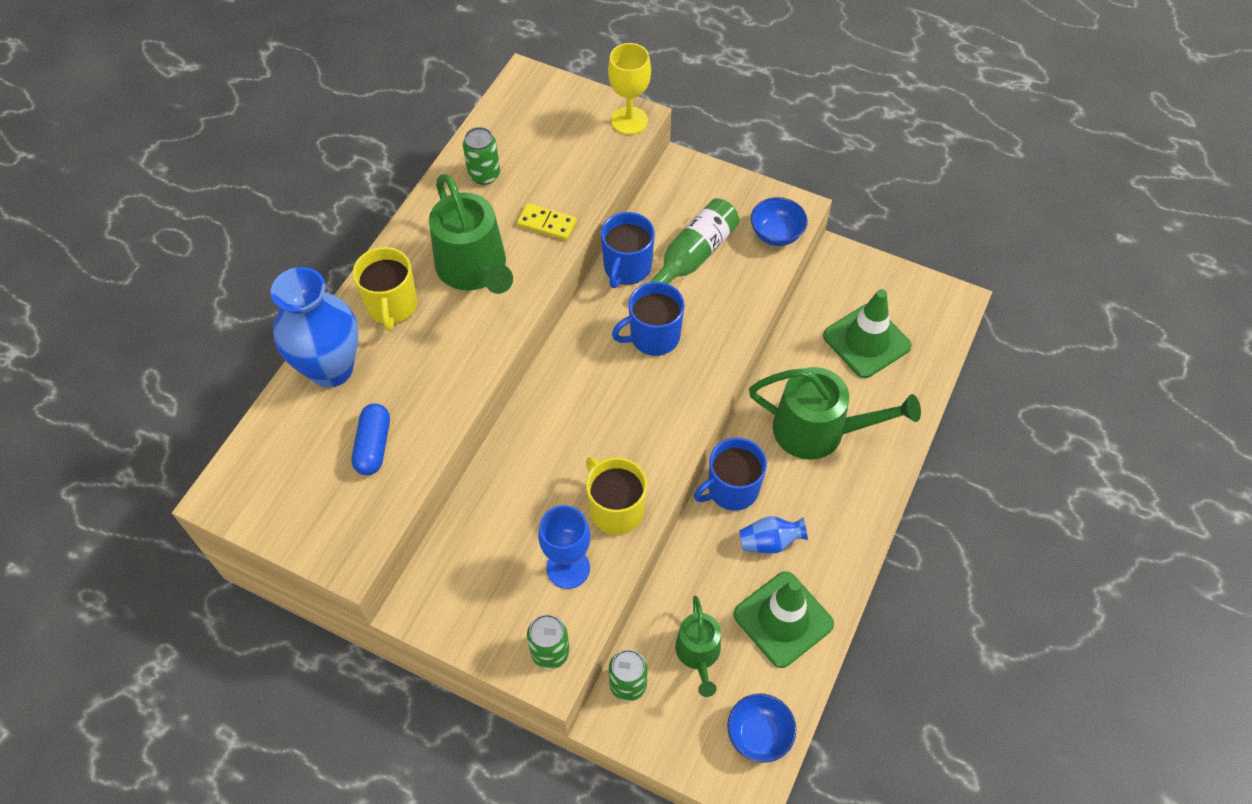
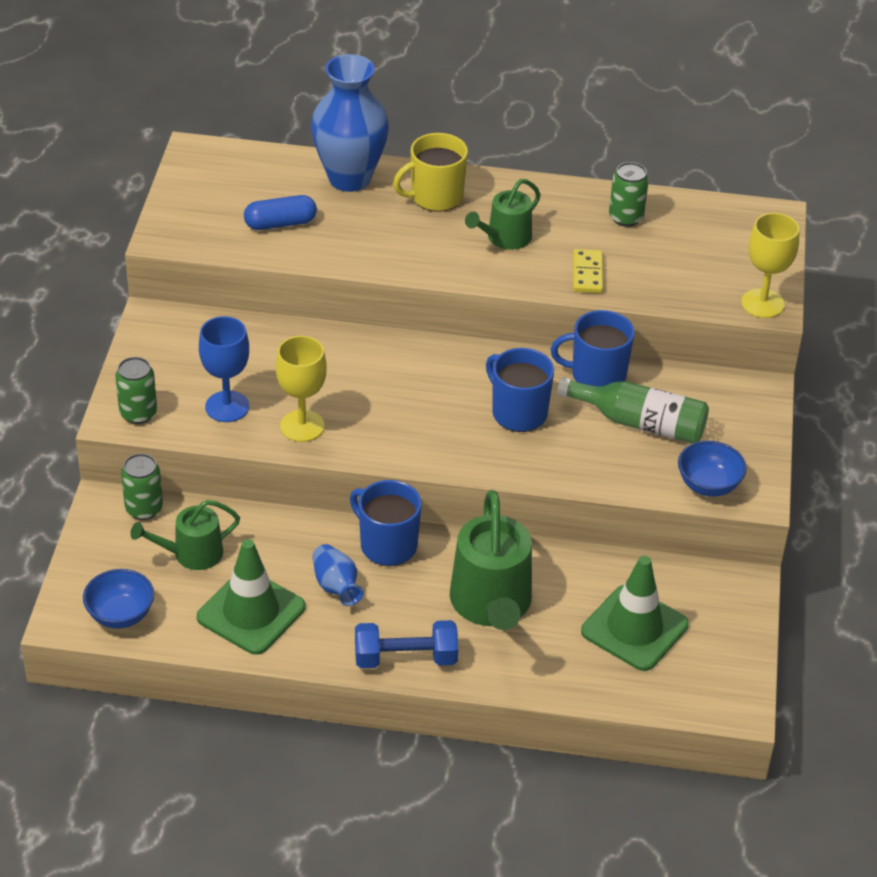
camera: 70 degrees right, 15 degrees down
(474, 269) = (505, 238): green watering can -> green watering can, size x0.59
(616, 509) = (302, 426): yellow mug -> yellow goblet
(863, 510) = (405, 658): none -> blue dumbbell

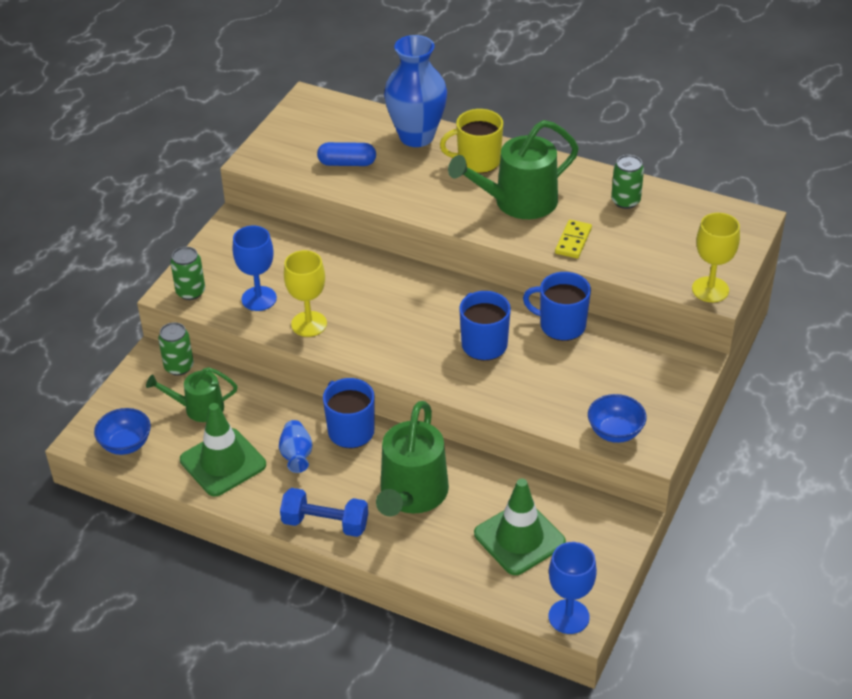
camera: 20 degrees right, 0 degrees up
(505, 238) = (518, 202): green watering can -> green watering can, size x1.70
(640, 423) = (579, 370): green bottle -> none
(725, 703) = (568, 617): none -> blue goblet

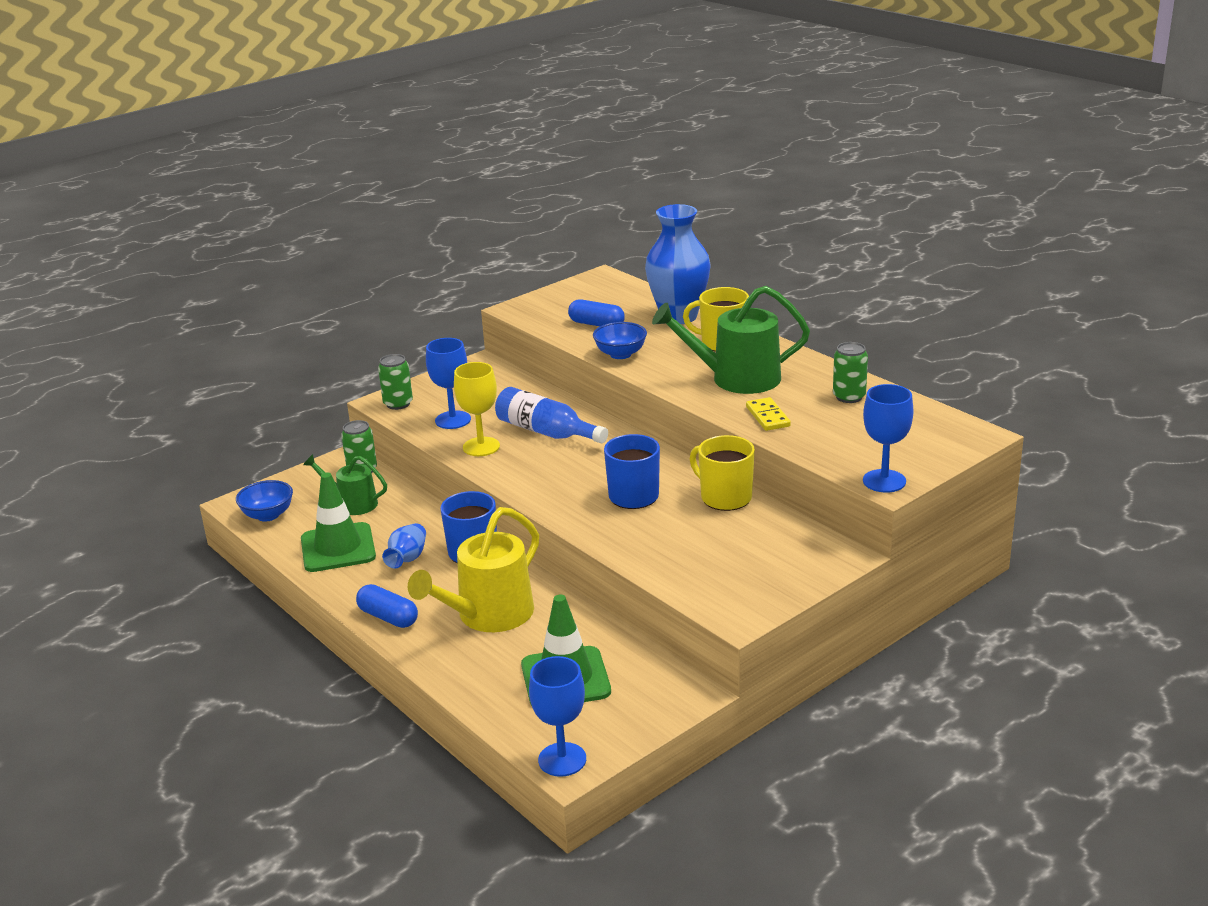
camera: 25 degrees right, 15 degrees down
(325, 523) = (388, 617): blue dumbbell -> blue capsule
(357, 291) = (546, 432): none -> blue bottle
(412, 494) = (489, 615): green watering can -> yellow watering can
(561, 325) = (725, 497): blue mug -> yellow mug
(573, 241) = (767, 417): yellow domino -> yellow domino turned 60 degrees counterclockwise
(615, 432) = (711, 594): blue bowl -> blue bowl (620, 354)
(710, 289) = (884, 481): yellow goblet -> blue goblet

